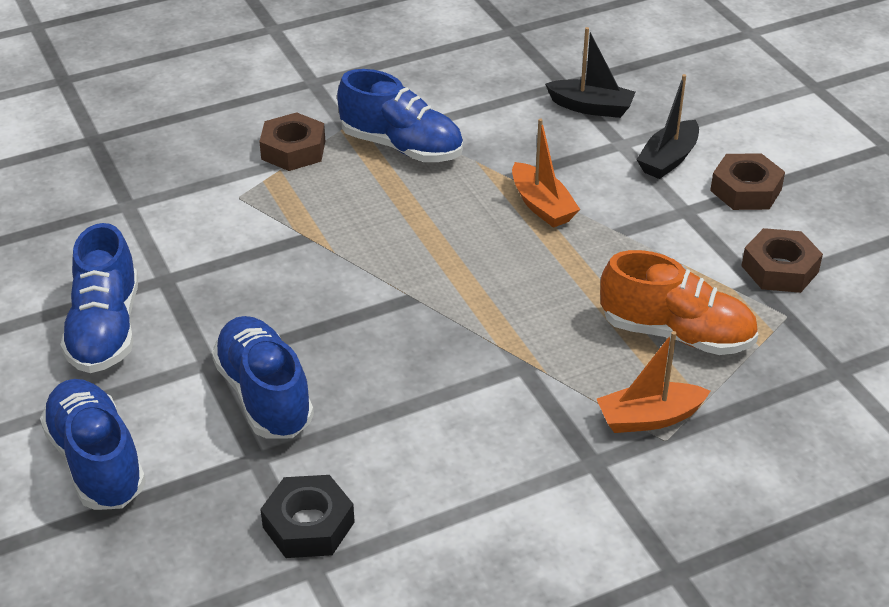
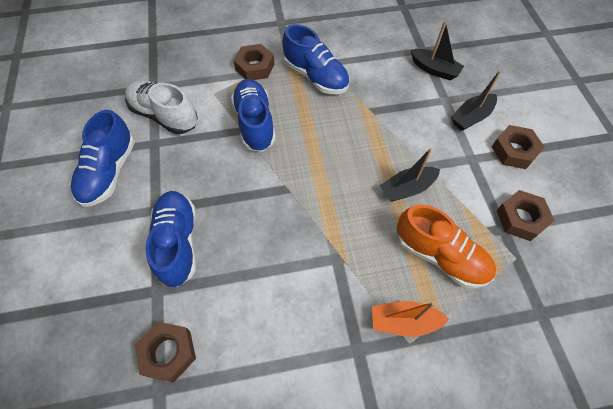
camera: 15 degrees right, 20 degrees up
(97, 462) = (68, 269): blue shoe -> blue shoe (255, 123)
(166, 240) = (164, 115): none -> white shoe
(308, 525) = (168, 353): black nut -> brown nut
(542, 205) = (384, 136): orange boat -> none
(600, 264) = (407, 188): none -> black boat

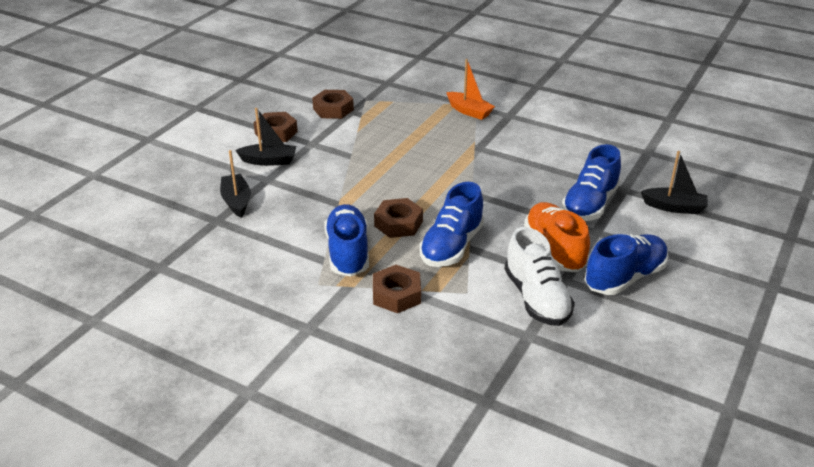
camera: 140 degrees left, 25 degrees down
(168, 353) = (632, 161): brown nut -> brown nut (398, 223)
(407, 188) = (383, 152): black boat -> black boat (674, 207)
(440, 256) = (409, 120): orange shoe -> orange shoe (554, 250)

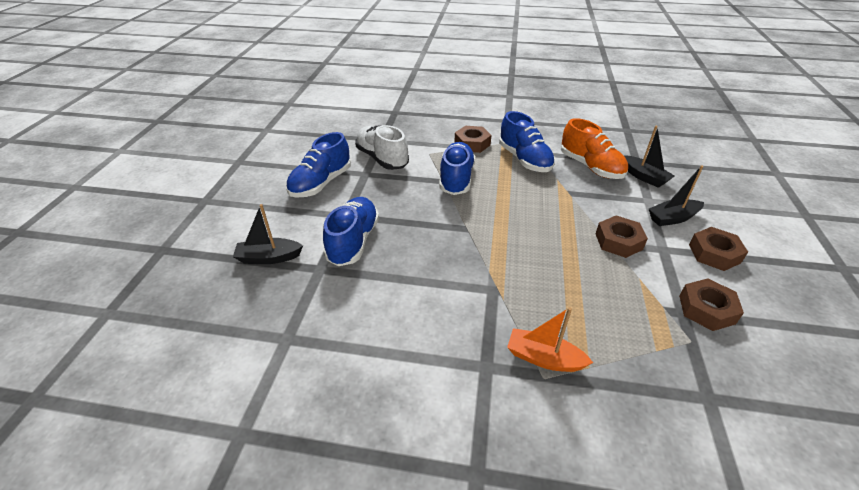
camera: 160 degrees right, 5 degrees up
(398, 223) = (508, 187): brown nut -> brown nut (618, 241)
(554, 250) = (377, 192): orange shoe -> orange shoe (590, 167)

